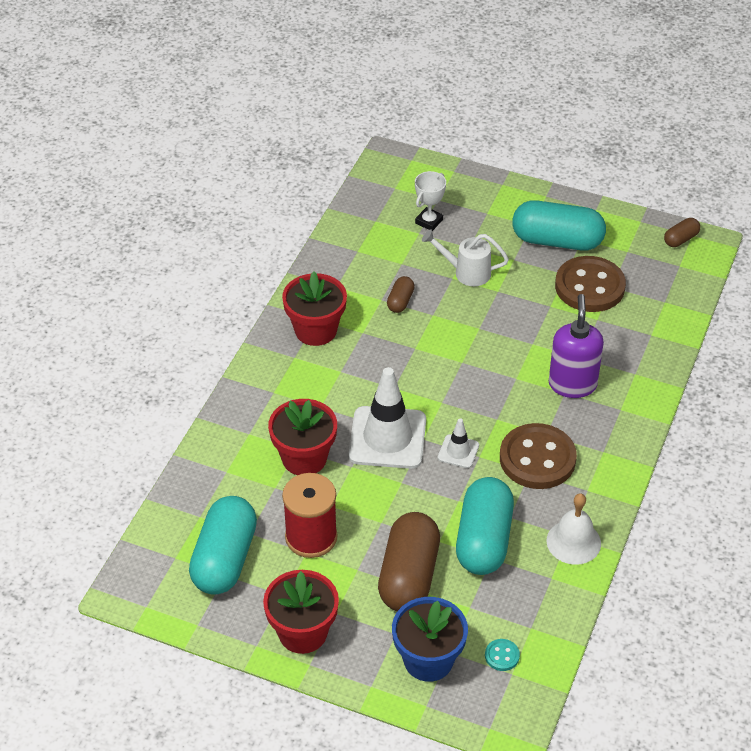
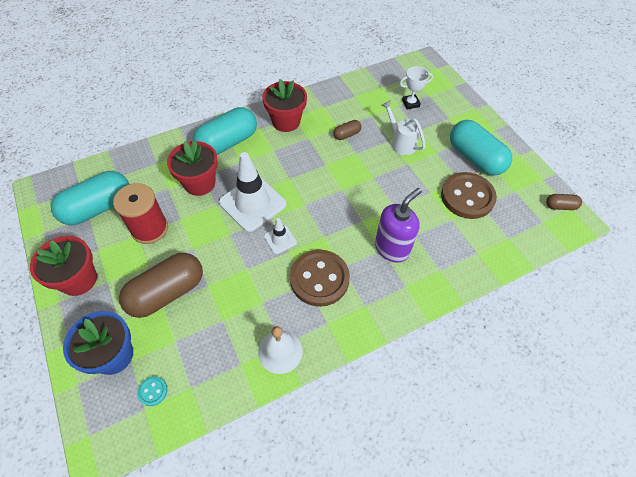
camera: 40 degrees right, 10 degrees up
(484, 540) = (231, 305): turquoise capsule -> turquoise capsule (227, 143)

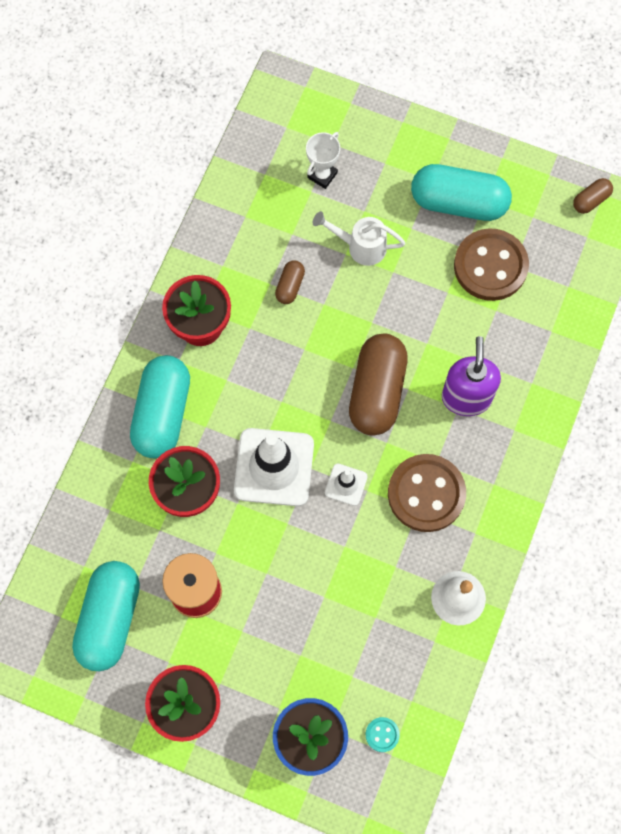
camera: 40 degrees left, 15 degrees up
(167, 292) = (293, 639): brown capsule -> brown capsule (377, 391)

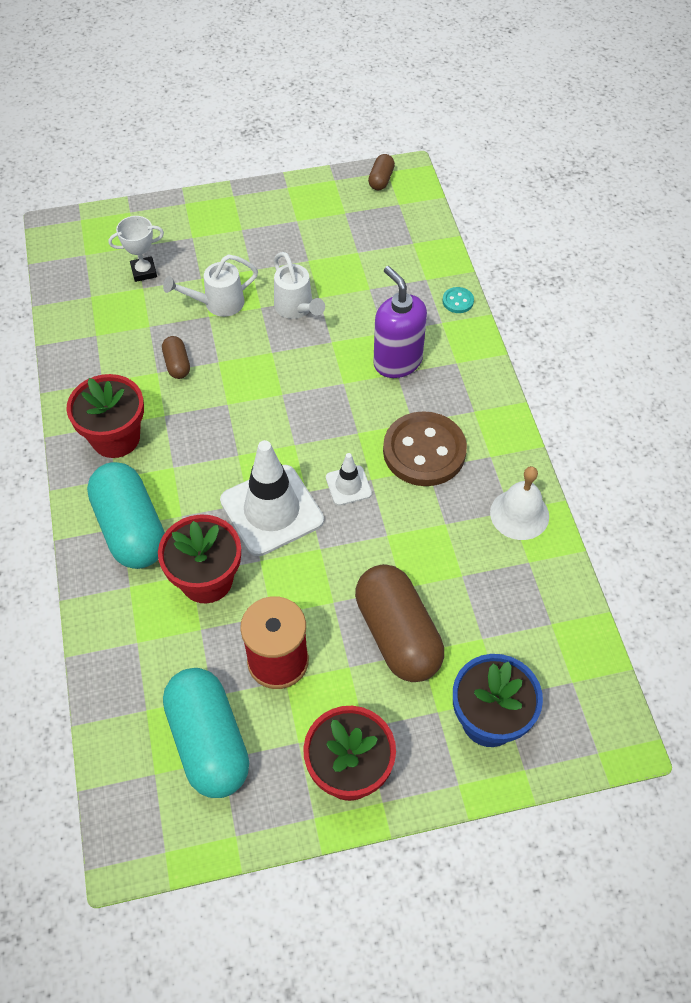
camera: 35 degrees left, 15 degrees down
(322, 175) = (144, 271): white trophy -> white trophy turned 75 degrees clockwise
(377, 391) = (317, 399): brown capsule -> brown capsule (397, 634)
(382, 734) = (550, 670): turquoise button -> turquoise button (458, 301)
(421, 292) = (296, 308): none -> white watering can
(458, 202) = (276, 233): turquoise capsule -> none
(490, 266) = (339, 261): brown button -> none

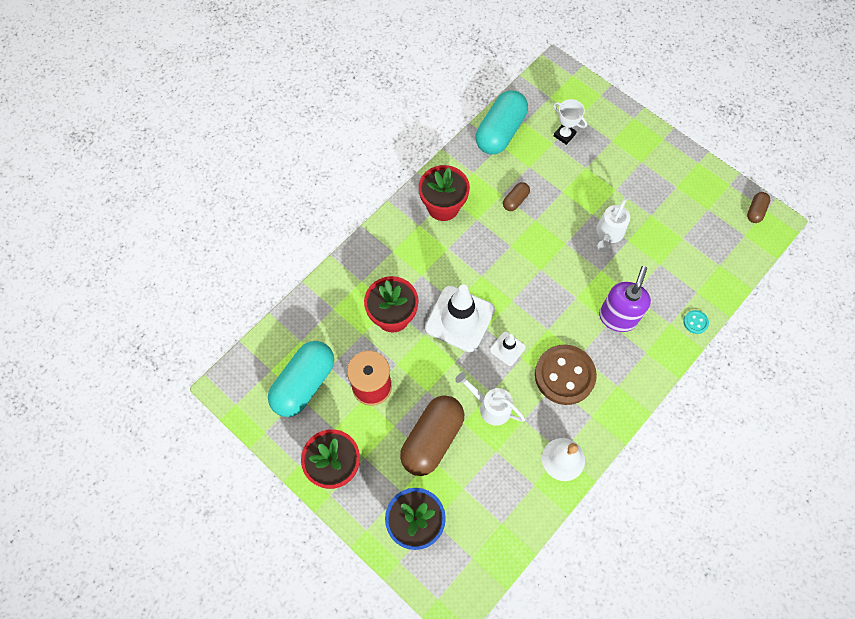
camera: 55 degrees right, 10 degrees up
(131, 528) = (394, 256): turquoise capsule -> turquoise capsule (500, 132)
(218, 304) = (575, 190): white watering can -> white watering can (490, 407)
(381, 180) = (755, 211): brown capsule -> brown capsule turned 45 degrees counterclockwise

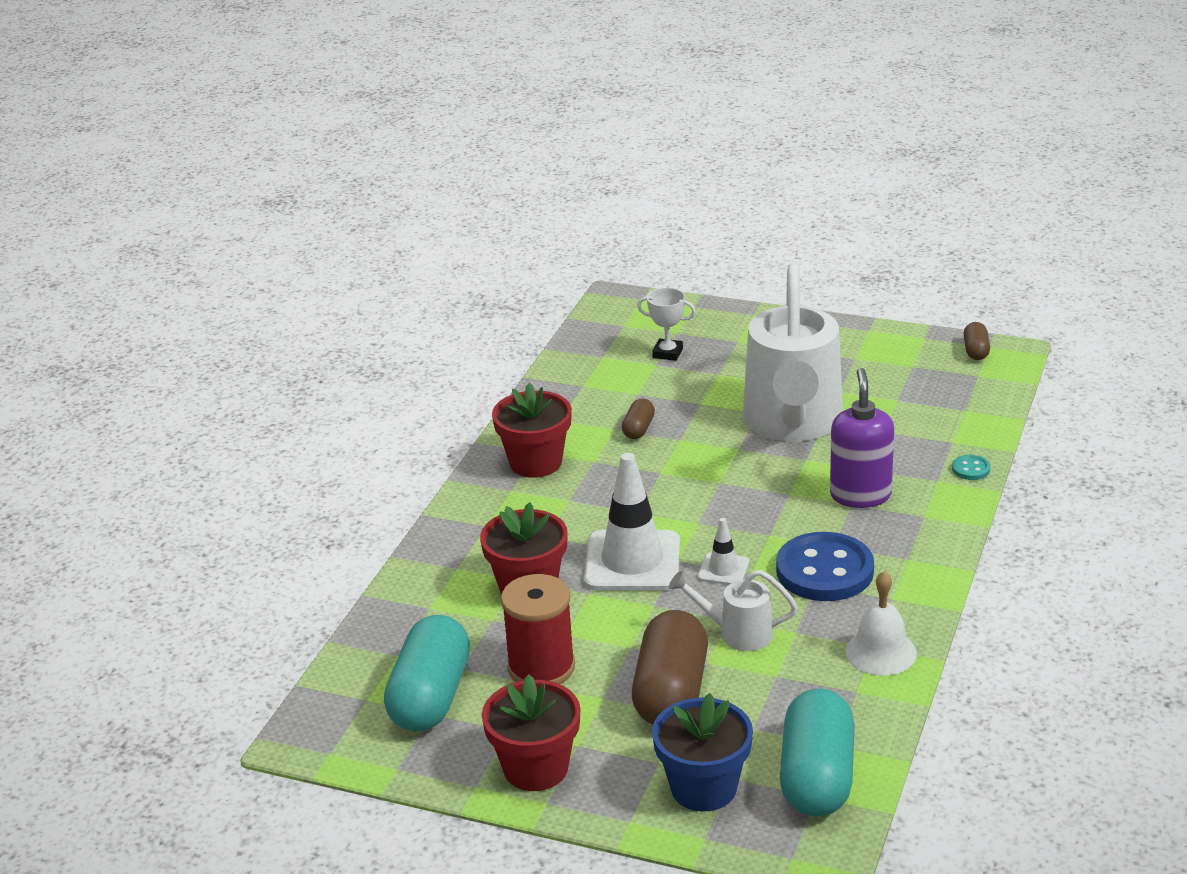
camera: 20 degrees left, 35 degrees down
(500, 132) = (574, 373): turquoise capsule -> turquoise capsule (817, 777)
(564, 375) = (824, 571): brown button -> blue button
(608, 234) = (793, 424): white watering can -> white watering can, size x2.24

